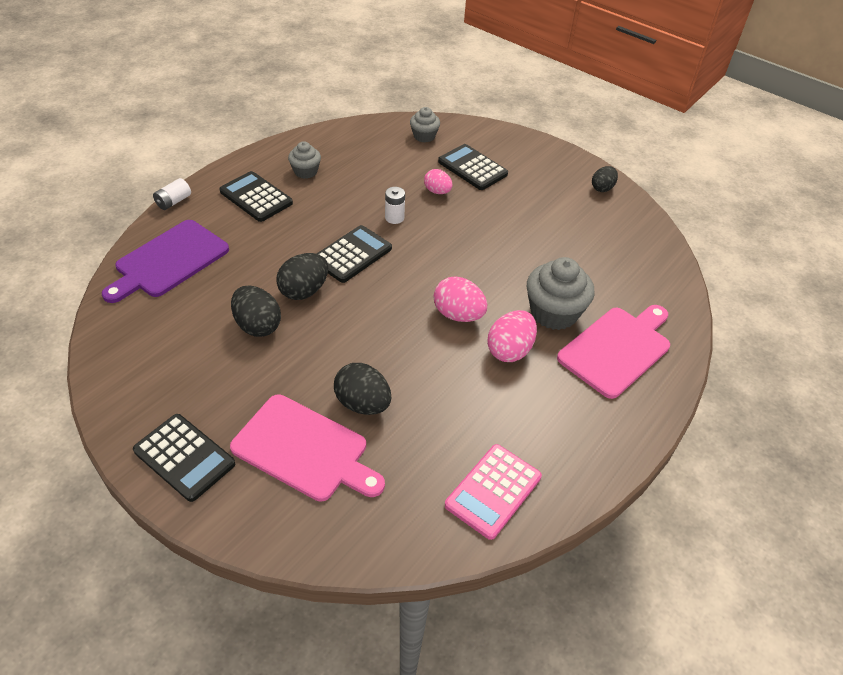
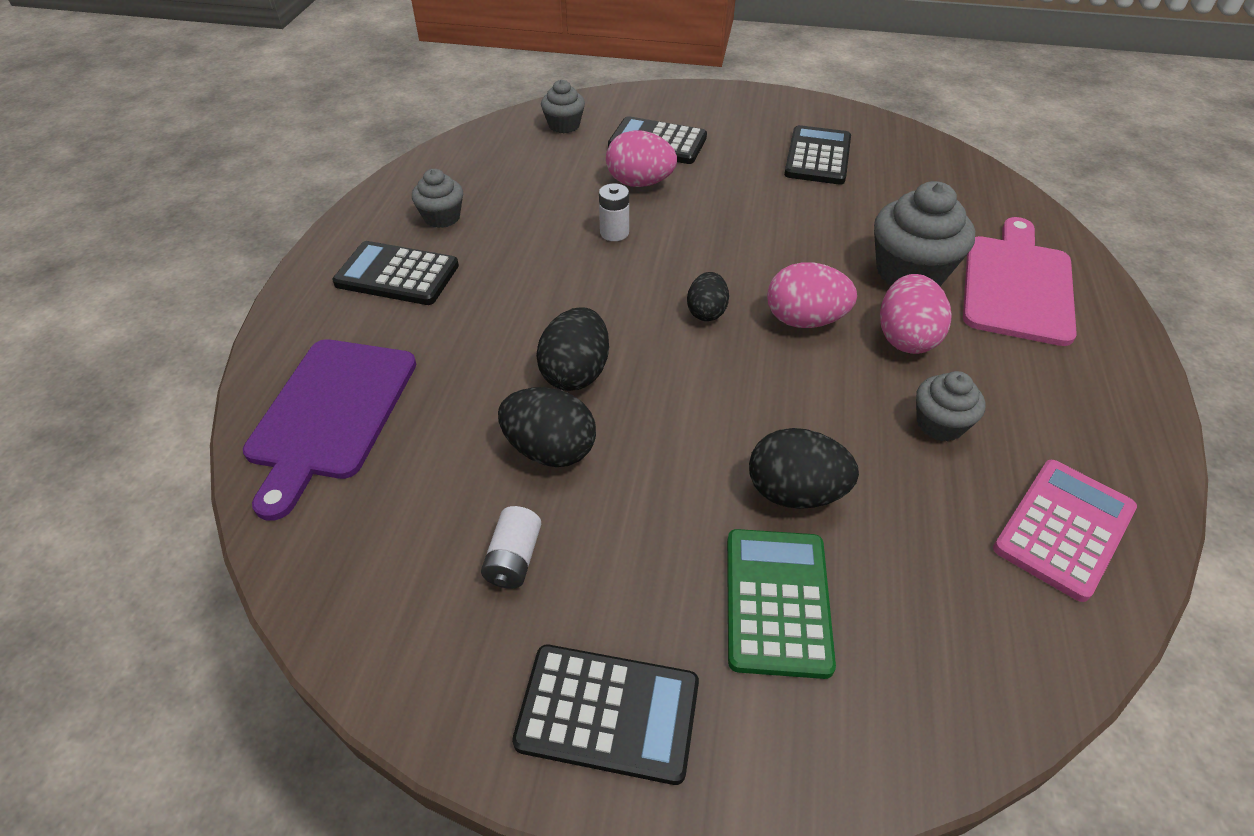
camera: 25 degrees left, 0 degrees up
(173, 202) = (270, 326): white battery -> white battery (513, 558)
(304, 450) = (777, 601): pink cutting board -> green calculator
(352, 254) = (600, 299): black calculator -> black calculator (817, 157)
(437, 191) = (640, 183): pink egg -> pink egg, size x1.54
(480, 406) = (940, 424): none -> grey cupcake
(493, 491) = (1063, 528): pink calculator -> pink calculator turned 150 degrees counterclockwise
(602, 188) = (824, 116): black egg -> black egg (706, 312)

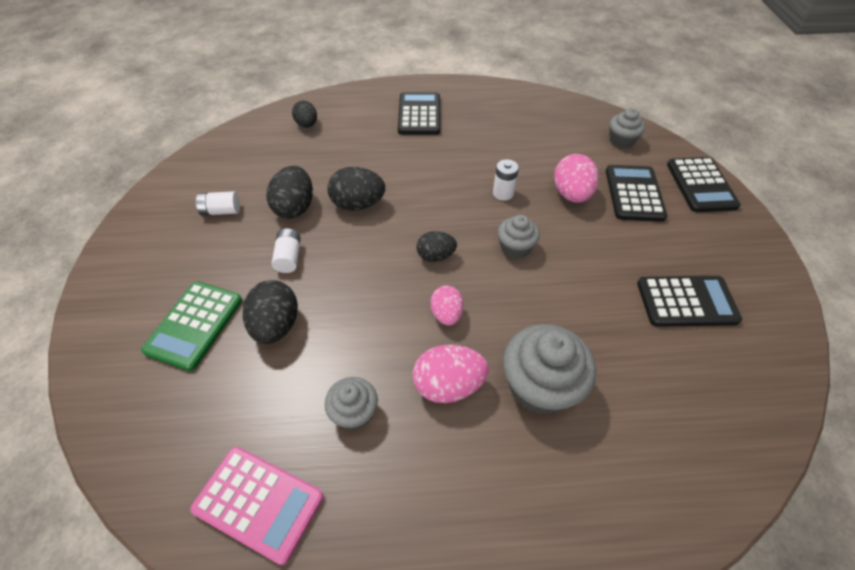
camera: 75 degrees right, 5 degrees up
(330, 414) = (307, 125): purple cutting board -> black egg
(442, 217) = (480, 115): grey cupcake -> grey cupcake (515, 247)
(608, 713) = (133, 264): black calculator -> black calculator (701, 185)
(663, 467) = (289, 257): none -> white battery
(777, 601) = (195, 325): green calculator -> green calculator turned 120 degrees clockwise
(804, 320) = (446, 314): pink egg -> pink egg, size x0.65
(1017, 285) = (561, 484): pink cutting board -> none

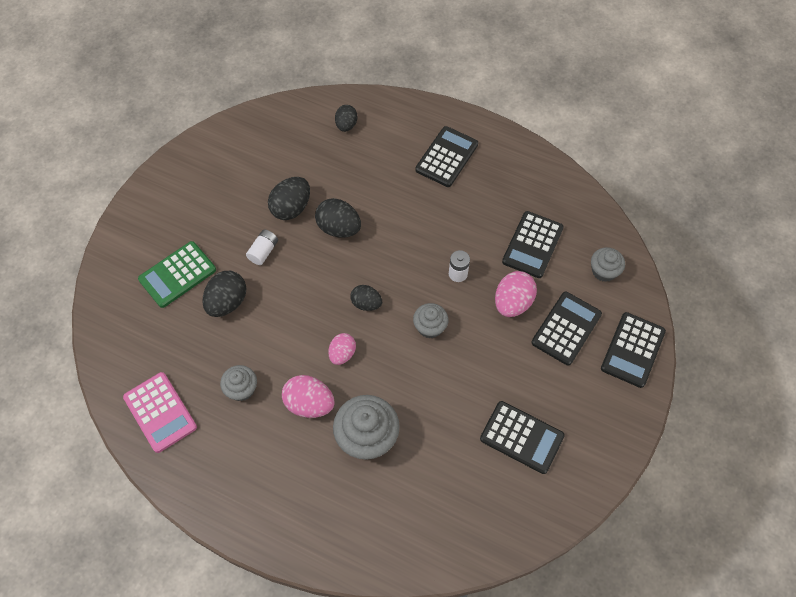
camera: 30 degrees right, 10 degrees up
(221, 211) = (238, 185): white battery -> none
(547, 146) = (532, 245): none -> black calculator

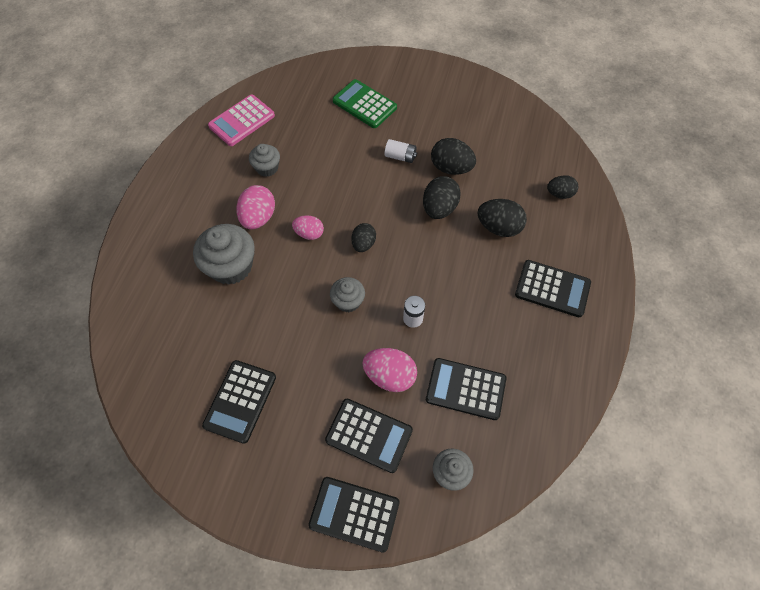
camera: 80 degrees right, 0 degrees up
(227, 302) = (345, 142): black egg -> black egg (498, 227)

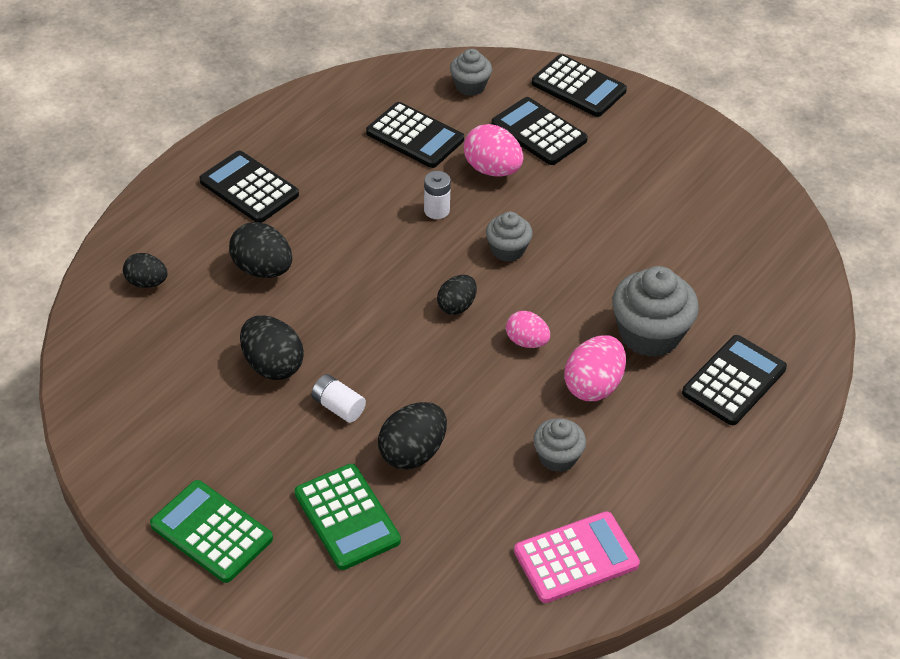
camera: 160 degrees left, 15 degrees down
(240, 401) = (671, 197): black calculator -> black calculator (734, 381)
(425, 79) = (211, 532): none -> green calculator
(439, 208) = (326, 317): black egg -> black egg (412, 452)

